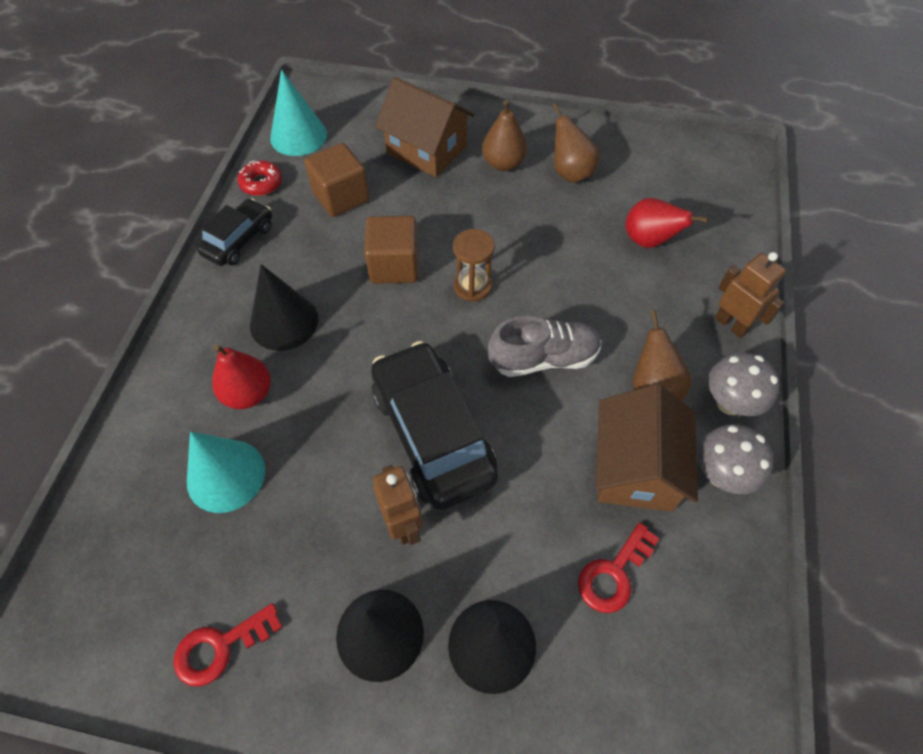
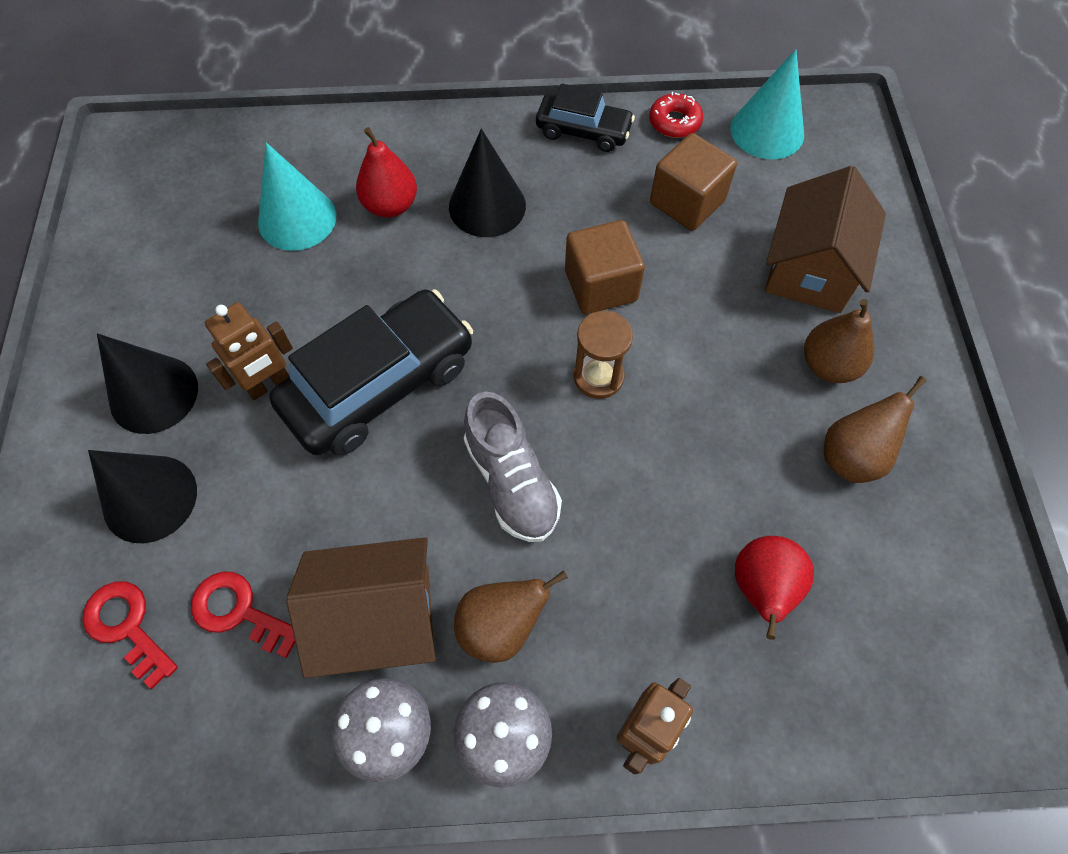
camera: 75 degrees right, 5 degrees up
(220, 647) = (133, 272): red key -> red key (127, 626)

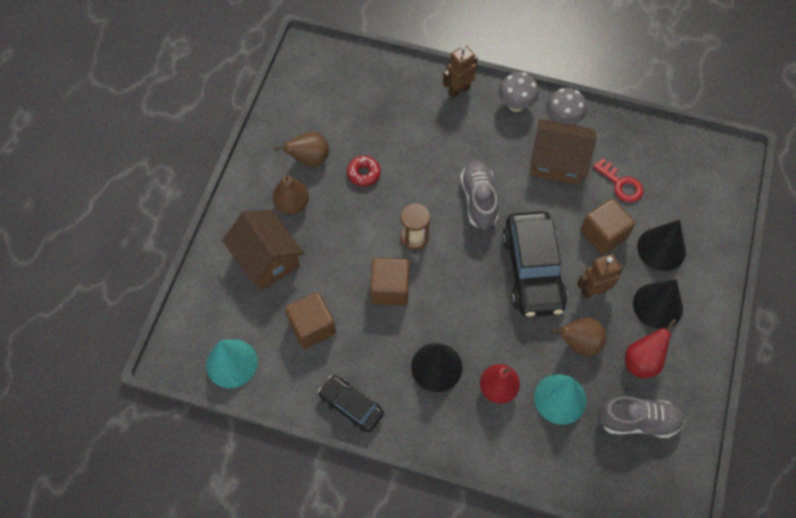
camera: 160 degrees left, 0 degrees up
(127, 626) = (673, 194): red key -> none
(178, 224) = (638, 421): none -> grey shoe
(263, 490) = (603, 234): none -> brown cube
(379, 384) = (532, 271): black car -> black car turned 75 degrees counterclockwise
(501, 626) = (504, 142): brown pear -> brown pear (579, 343)
(674, 122) = (287, 392): red donut -> red donut (363, 173)
(762, 589) = (384, 121): red pear -> red pear (642, 361)
(810, 269) = (267, 259): brown house -> brown house turned 75 degrees counterclockwise

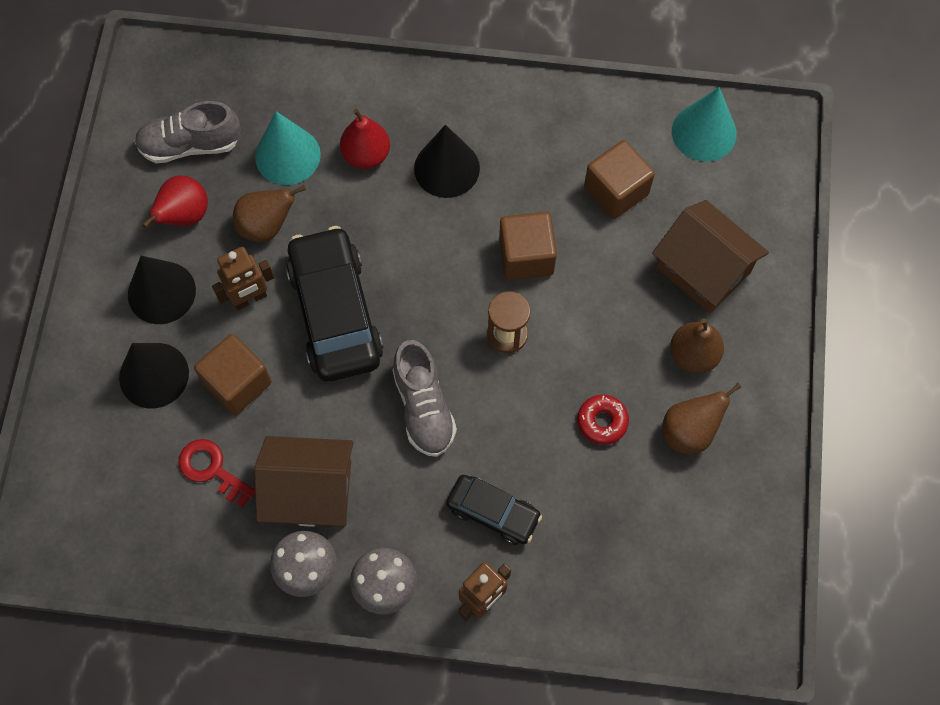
camera: 170 degrees right, 5 degrees up
(351, 406) = (543, 107): black car -> black car (493, 512)

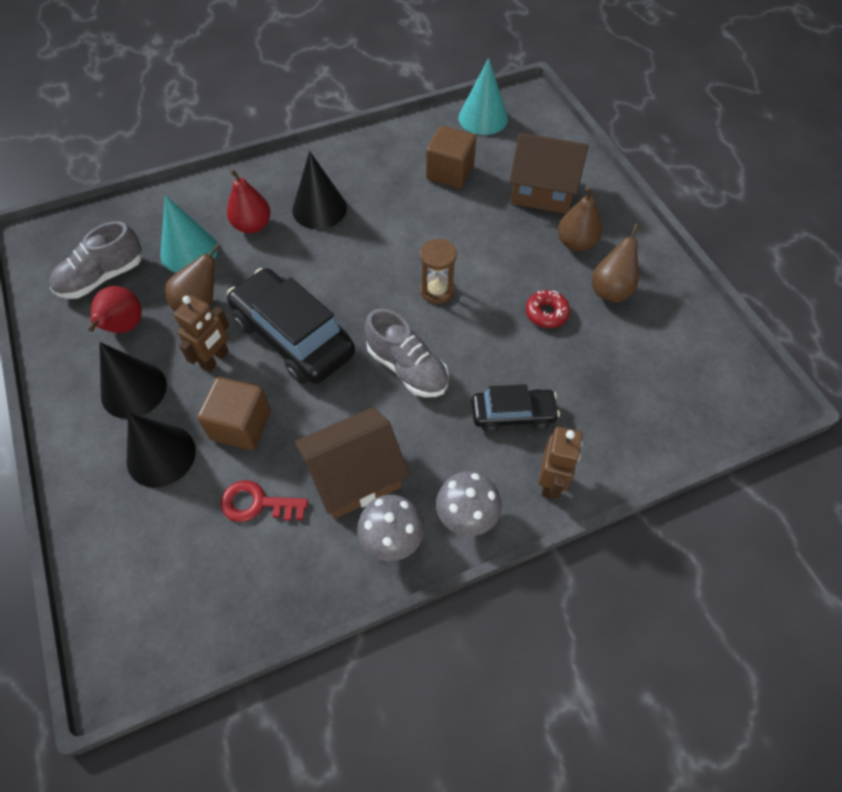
camera: 30 degrees left, 10 degrees down
(526, 256) = (415, 236): brown cube -> none

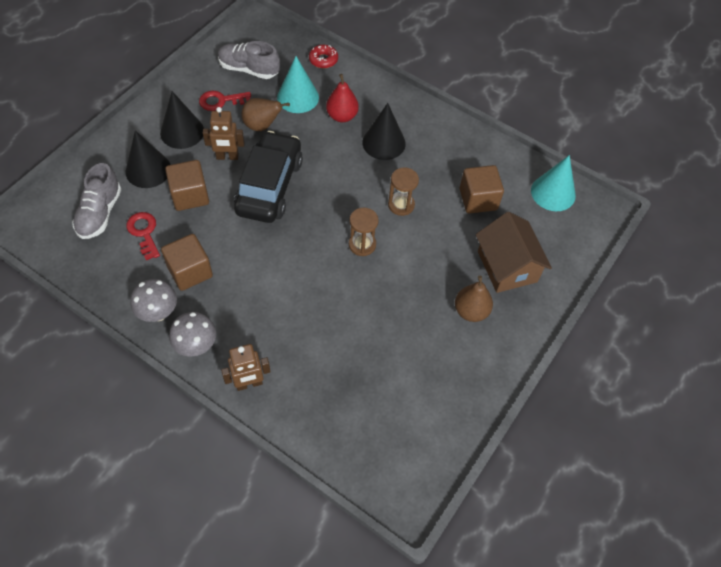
camera: 55 degrees right, 0 degrees up
(123, 327) = (221, 101): red pear -> red key
(355, 476) = (190, 271): brown house -> brown cube
(407, 368) = (286, 259): grey shoe -> grey shoe (100, 213)
(411, 234) = (401, 205): none -> brown hourglass
(513, 414) = (288, 337): black car -> none
(546, 313) = (389, 320): red donut -> red donut (323, 60)
(611, 290) = (441, 353): brown pear -> none

